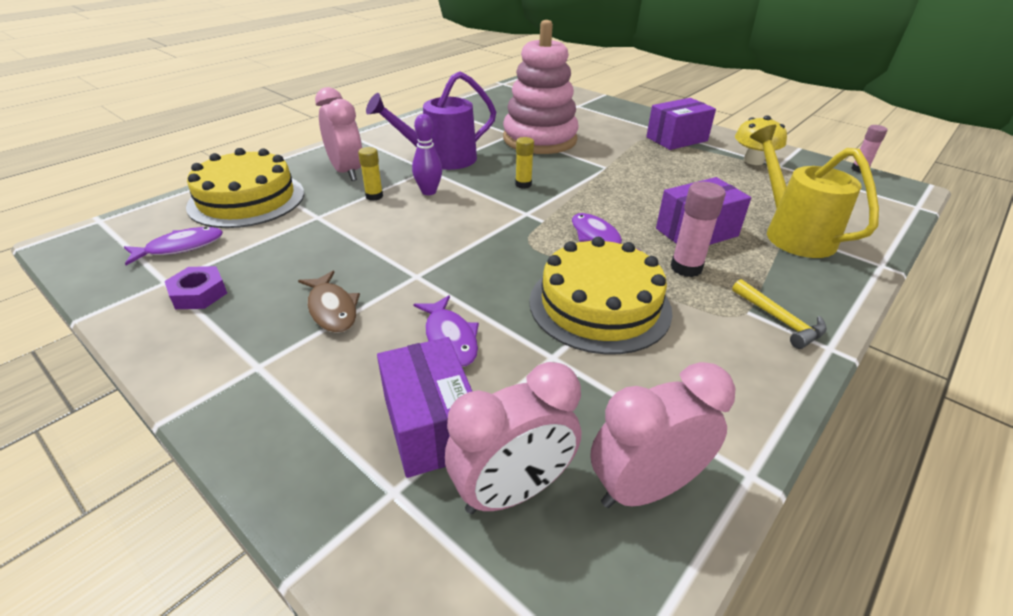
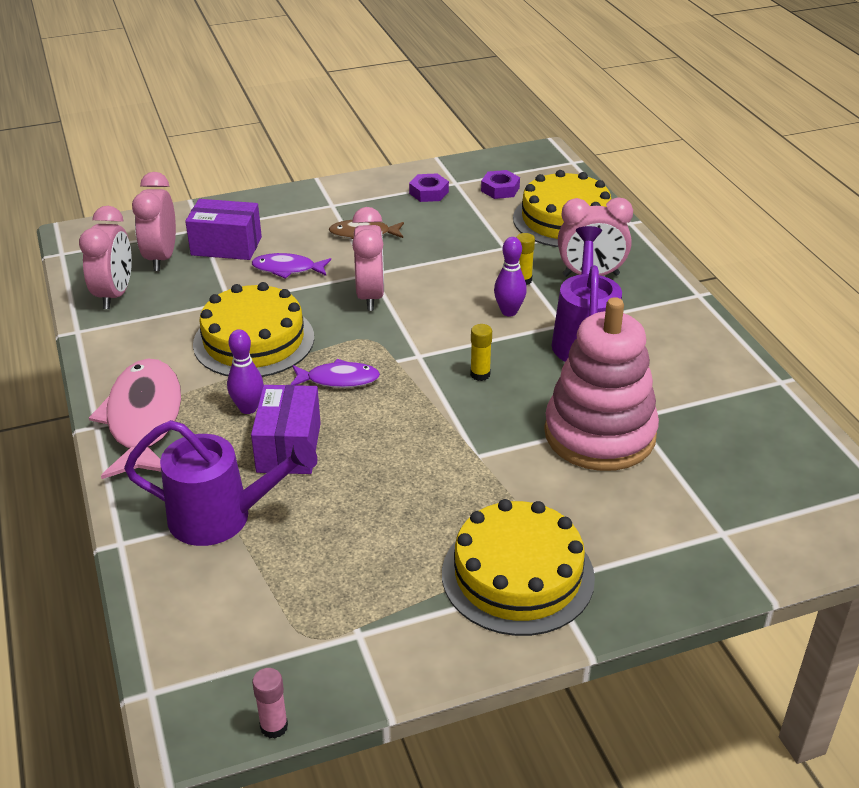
camera: 120 degrees right, 0 degrees up
(180, 247) = (500, 189): purple fish -> purple nut
(460, 262) = (370, 296): none -> pink clock
(676, 139) = (517, 575): purple box -> yellow cake
(686, 268) = (248, 408): pink glue stick -> purple bowling pin
(753, 161) = (392, 614): yellow mushroom -> none
(779, 320) = (144, 419): yellow hammer -> pink fish
(792, 233) = (223, 517): yellow watering can -> purple watering can

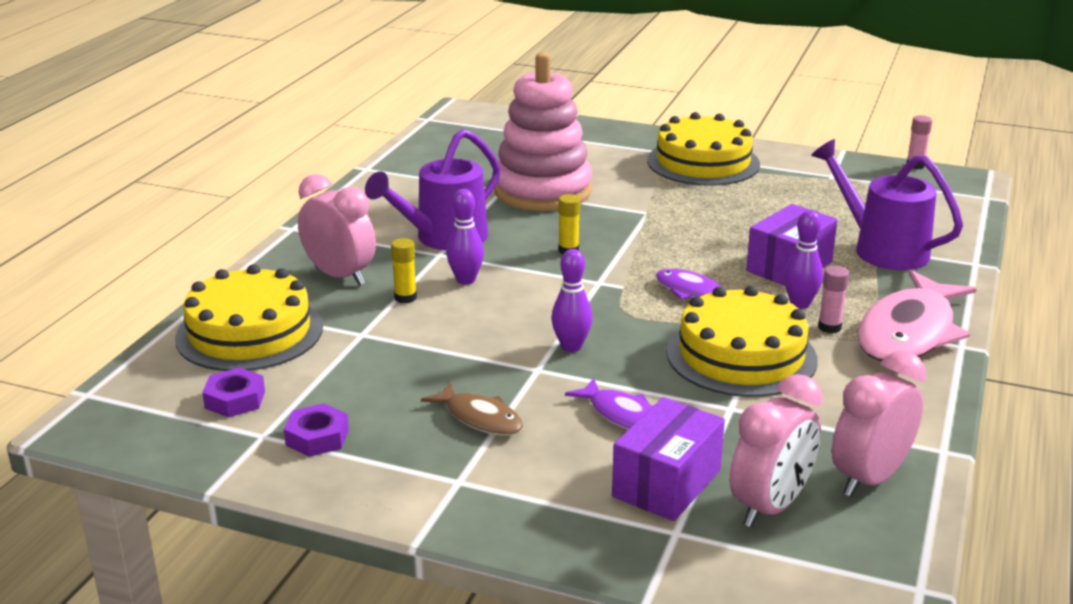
camera: 140 degrees left, 10 degrees down
(209, 395) = (829, 327): none -> pink glue stick
(226, 246) = (666, 483): purple box -> purple box turned 75 degrees clockwise
(370, 296) = (571, 347): pink clock -> purple bowling pin

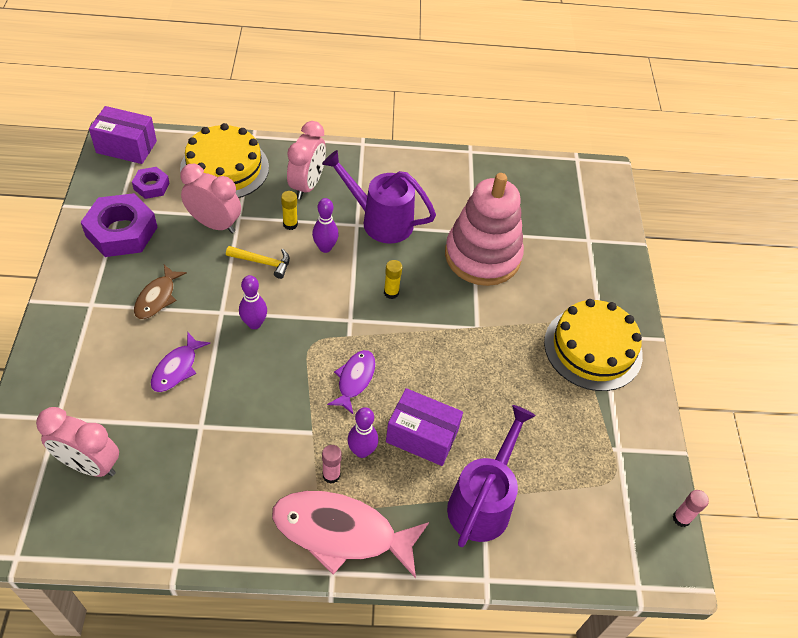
camera: 65 degrees right, 25 degrees up
(317, 437) = (121, 231): purple nut -> purple nut, size x1.89
(463, 327) = (262, 262): none -> yellow hammer
(666, 483) = (105, 405): purple box -> purple box (126, 147)
(741, 355) = (271, 423): yellow cake -> none
(869, 479) = (131, 519): pink clock -> pink clock (214, 224)

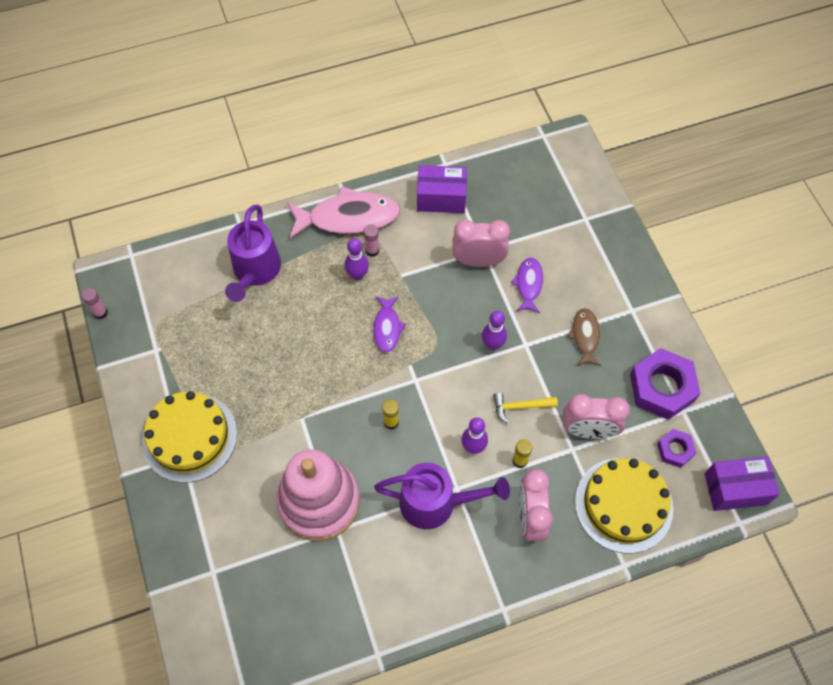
camera: 165 degrees right, 10 degrees up
(89, 464) = (540, 198): pink clock -> pink clock (478, 261)
(422, 436) = (316, 302): purple box -> purple box (441, 198)

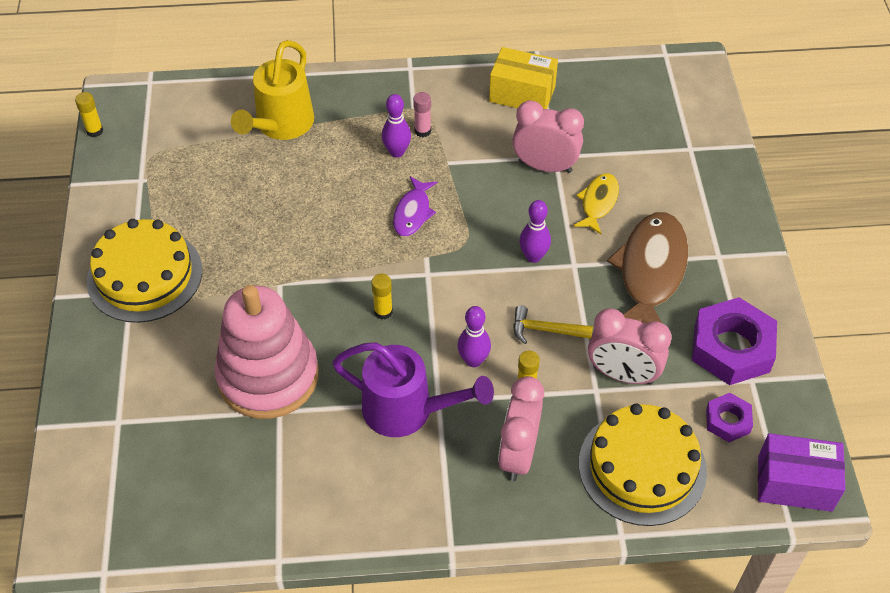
camera: 15 degrees right, 10 degrees down
(100, 313) = (94, 131): pink glue stick -> yellow glue stick
(255, 272) = (280, 126): purple watering can -> yellow watering can
(348, 217) = (406, 93): pink fish -> none
(441, 198) = (522, 94): purple box -> yellow box
(528, 284) = (598, 203): purple fish -> yellow fish
(585, 336) = (651, 272): brown fish -> brown fish, size x1.87

